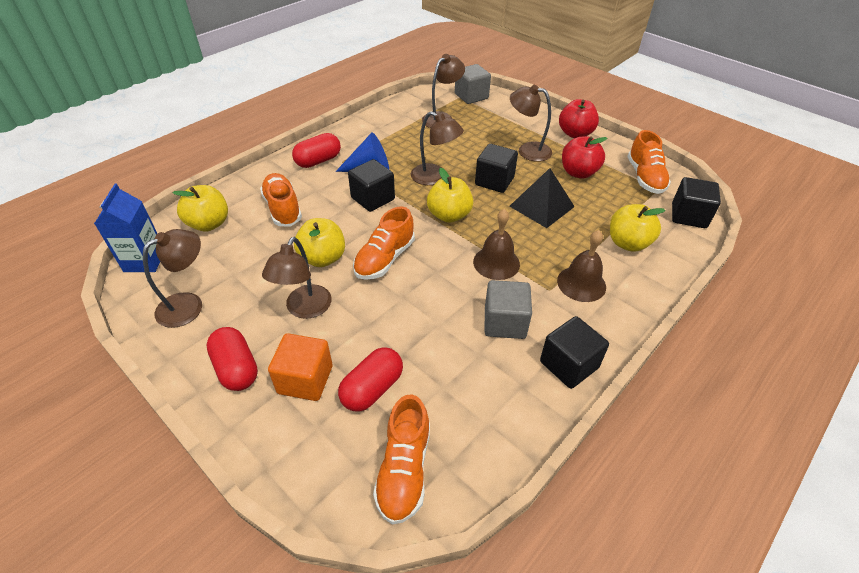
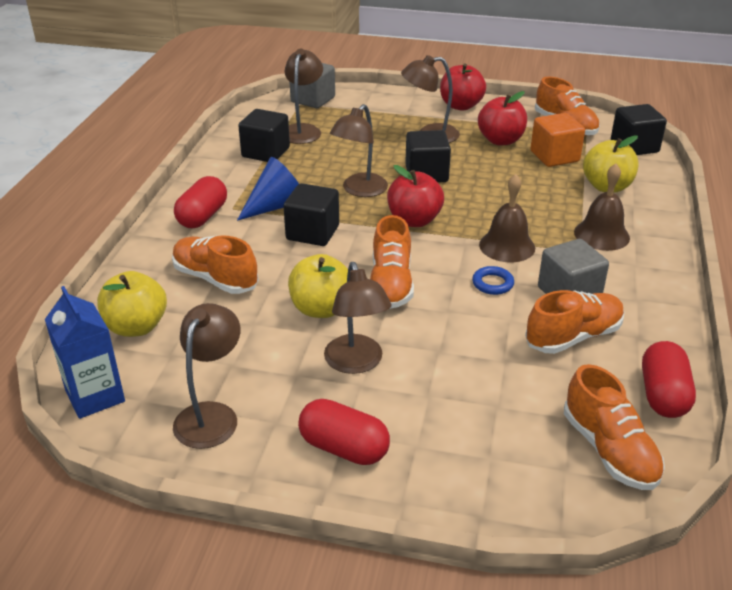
camera: 30 degrees left, 10 degrees down
(305, 379) = (431, 424): orange cube -> orange cube (554, 156)
(372, 389) = (507, 401): red capsule -> red capsule (663, 395)
(435, 177) = (359, 190): brown lamp -> brown lamp turned 120 degrees clockwise
(449, 215) = (414, 220): yellow apple -> red apple
(455, 289) = (492, 283): none -> blue ring
(472, 360) = (573, 337): none -> orange shoe
(541, 206) = (497, 181): black pyramid -> none
(569, 365) = (658, 304): black cube -> black cube (265, 152)

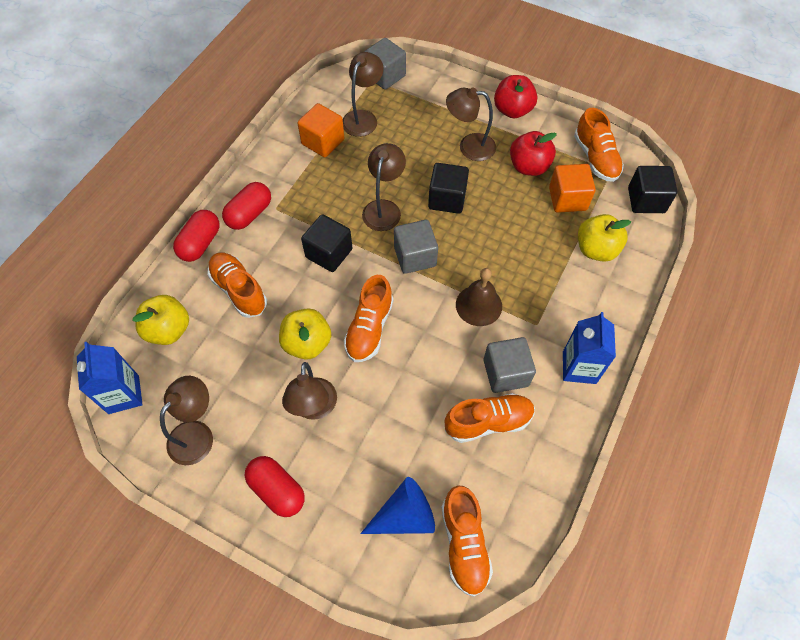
camera: 15 degrees right, 25 degrees up
(265, 152) = (323, 142): black cube -> orange cube
(276, 206) = (311, 213): blue cone -> blue cone (404, 516)
(359, 190) = (384, 208): brown lamp -> brown lamp turned 150 degrees clockwise
(414, 220) = (415, 256): red apple -> grey cube
(492, 283) = (449, 347): blue ring -> none
(601, 235) = (564, 310): brown bell -> none
(646, 275) = (579, 367): none -> blue carton
(663, 395) = (530, 501): red capsule -> red capsule (200, 243)

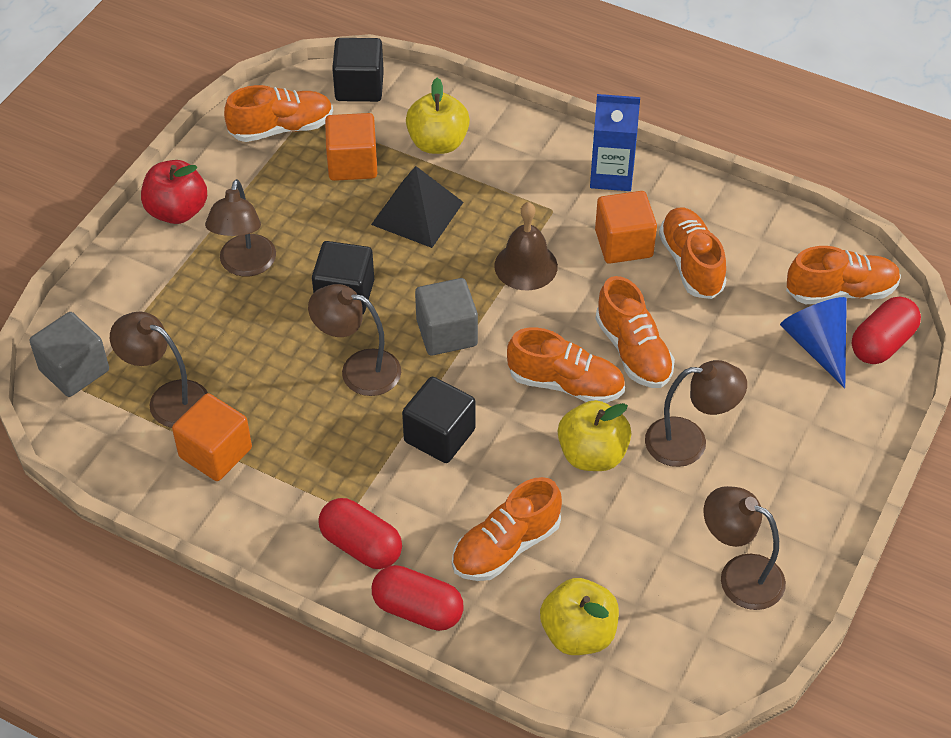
camera: 90 degrees left, 10 degrees down
(123, 394) = (688, 678): blue carton -> none
(277, 490) = (804, 476): red capsule -> red capsule (882, 343)
(399, 374) = (633, 351): none -> orange shoe
(506, 373) = (623, 244): grey cube -> orange cube
(524, 238) = (417, 213): none -> black pyramid
(529, 167) = (291, 200): red apple -> none

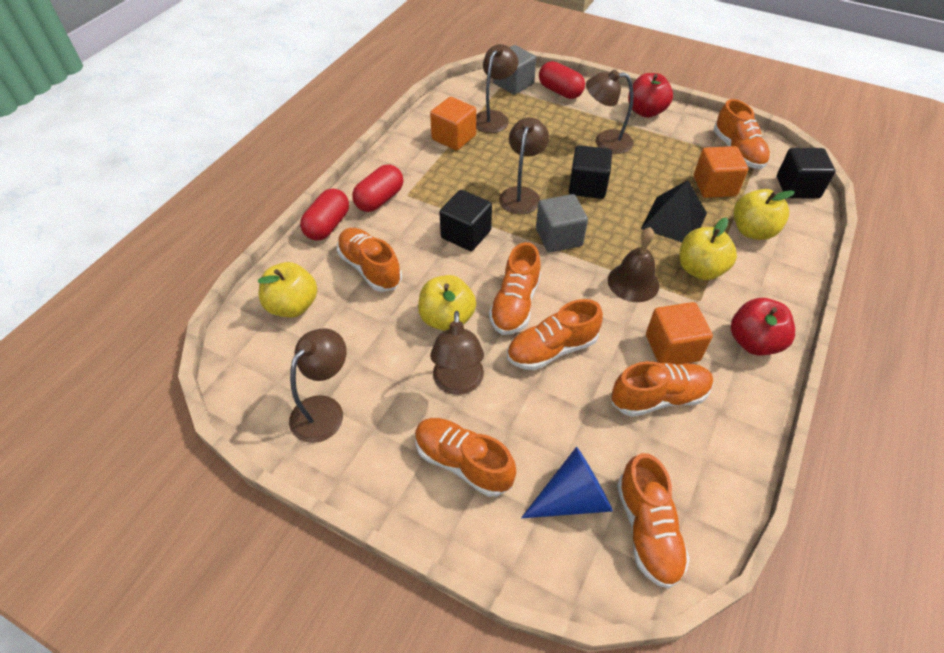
camera: 90 degrees right, 0 degrees up
(503, 201) = (700, 269): none -> yellow apple
(611, 175) = (753, 342): blue carton -> red apple
(790, 436) = (463, 462): none -> orange shoe
(882, 343) = (582, 564): red capsule -> red capsule (560, 91)

